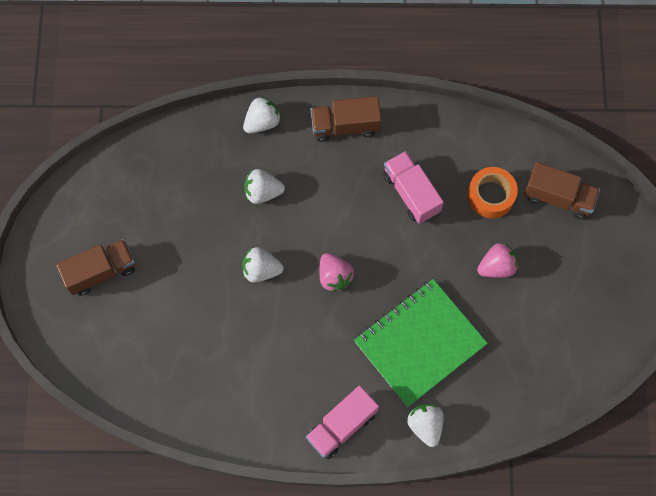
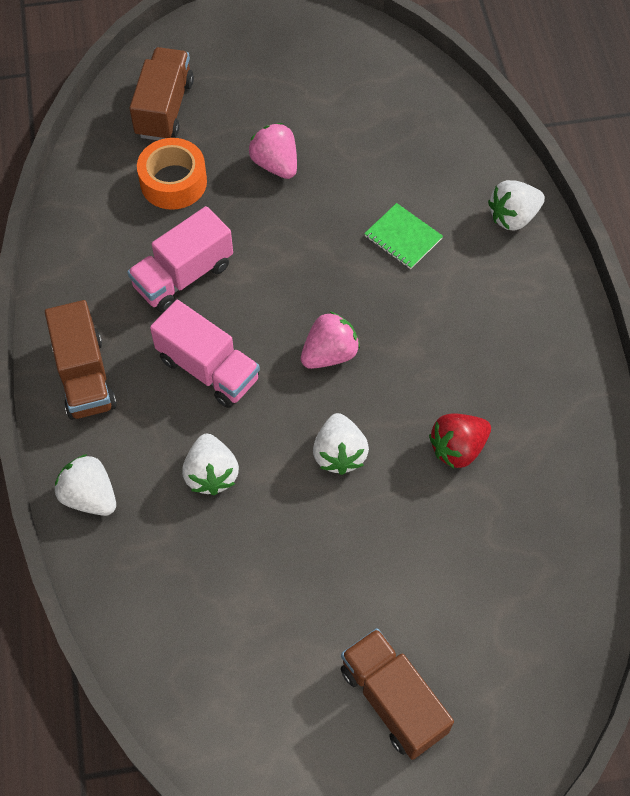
camera: 100 degrees left, 10 degrees down
(250, 344) = (458, 448): none -> red strawberry
(341, 426) = (543, 312): pink truck -> pink truck (208, 369)
(419, 343) = (403, 237): green notebook -> green notebook, size x0.42

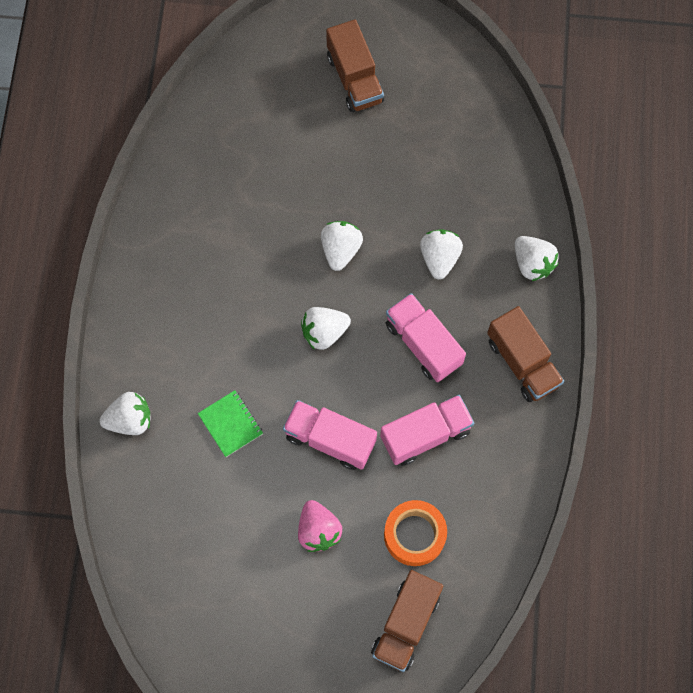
camera: 165 degrees left, 10 degrees up
(84, 376) = (522, 362): brown truck -> brown truck turned 150 degrees clockwise
(288, 247) = (330, 439): none -> pink truck
(329, 354) = (324, 332): pink strawberry -> white strawberry
(458, 448) = (252, 232): red strawberry -> none

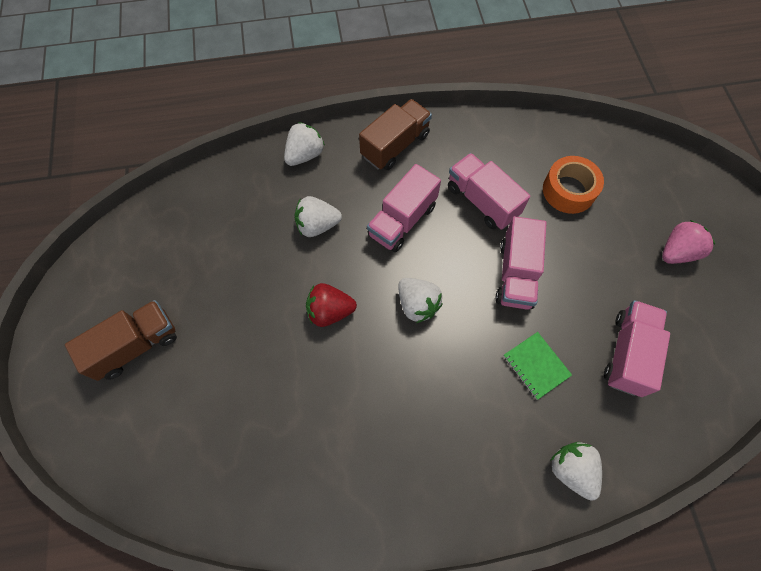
camera: 105 degrees left, 5 degrees down
(215, 517) = (628, 354): none -> pink truck
(230, 424) = (536, 366): green notebook -> green notebook turned 75 degrees counterclockwise
(318, 530) = (598, 263): pink strawberry -> pink strawberry (677, 252)
(340, 250) = (330, 311): white strawberry -> red strawberry
(405, 624) = (640, 181): brown truck -> none

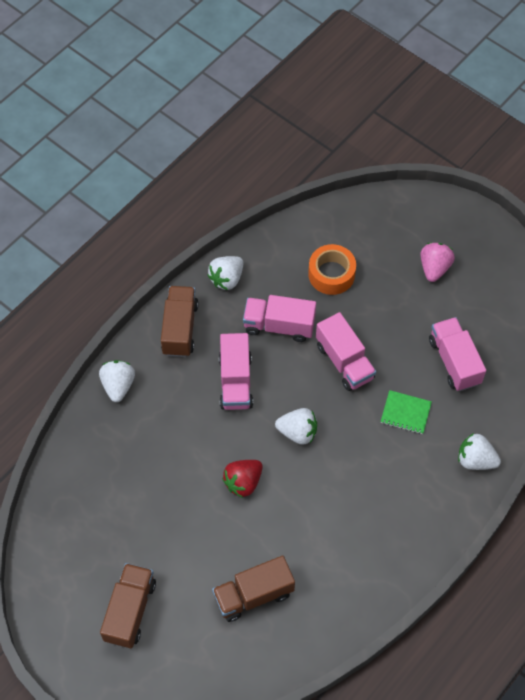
camera: 40 degrees left, 5 degrees down
(245, 421) = (253, 594): none -> brown truck
(317, 225) = (178, 430): white strawberry -> white strawberry (227, 279)

